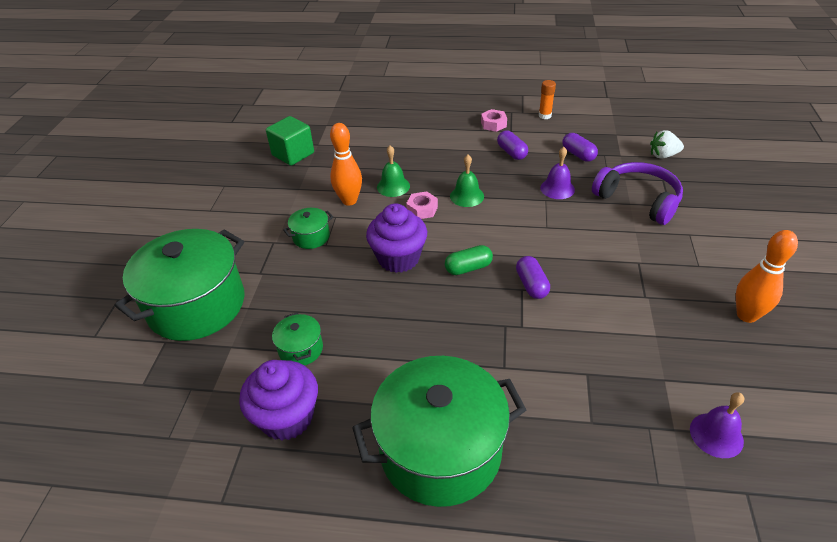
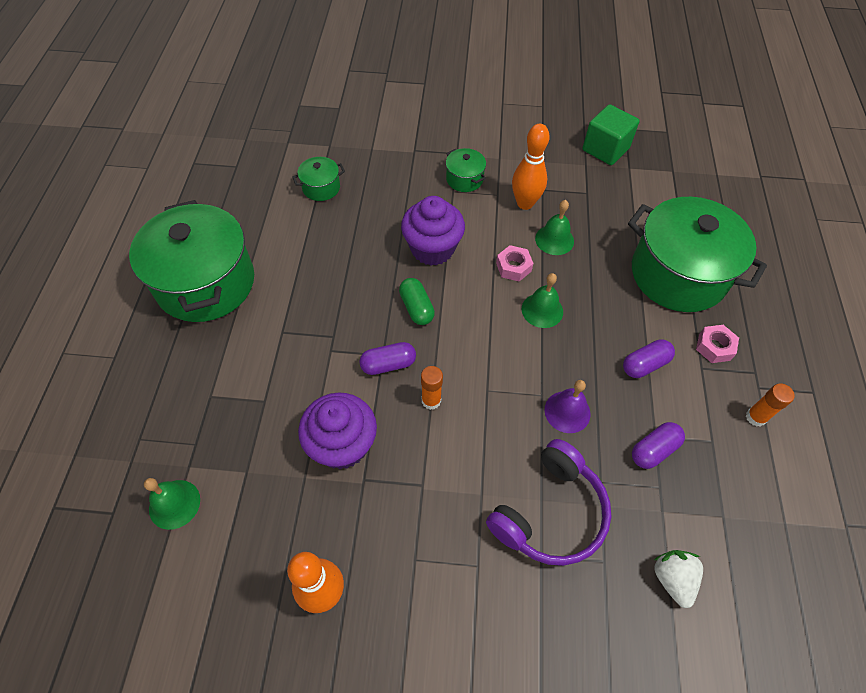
camera: 85 degrees right, 15 degrees up
(197, 305) = (377, 118): green pot -> green pot (678, 274)
(287, 417) = (255, 187): purple cupcake -> purple cupcake (342, 445)
(562, 258) = (431, 400): none -> orange glue stick
(716, 435) = (174, 504): purple bell -> green bell

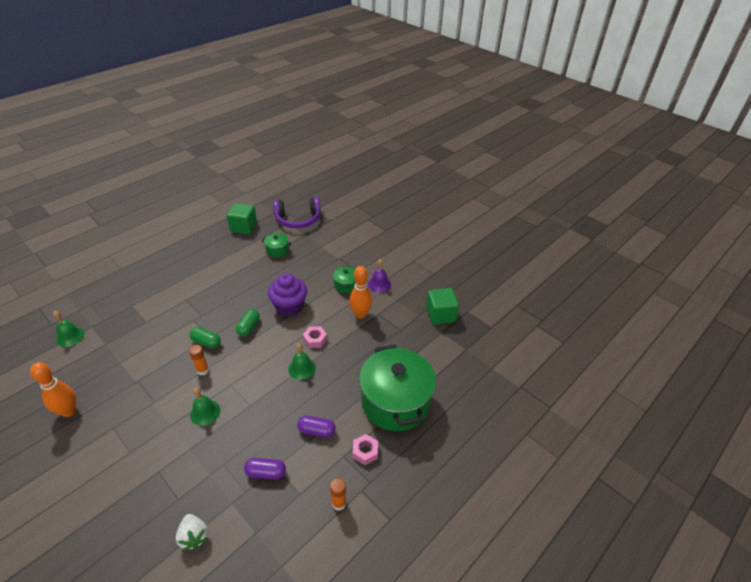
camera: 40 degrees right, 15 degrees down
(206, 283) = (185, 261): green pot -> none
(229, 184) = (243, 227): none -> green cube
(342, 445) = (148, 361): purple cupcake -> none
(388, 364) = (206, 342): purple capsule -> green capsule
(550, 513) = (184, 458): purple headphones -> purple headphones (298, 219)
(554, 239) = (352, 340): green bell -> green bell (205, 412)
(567, 411) = (251, 422): purple bell -> purple bell (379, 284)
(672, 579) = (194, 536): white strawberry -> white strawberry turned 120 degrees clockwise

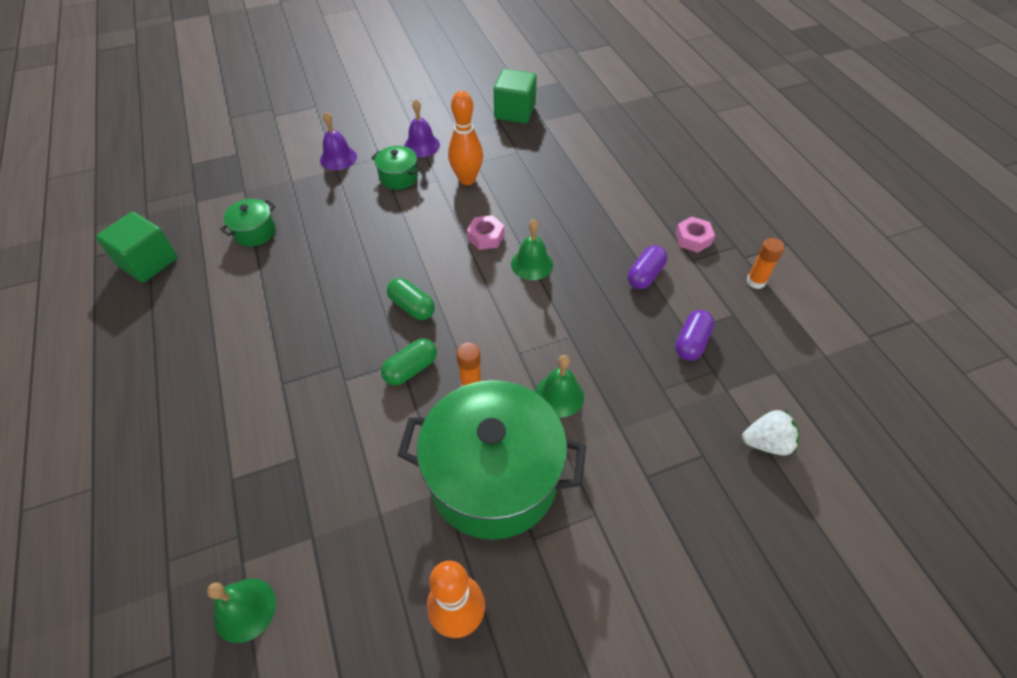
camera: 65 degrees left, 10 degrees up
(289, 306) = (400, 248): purple cupcake -> none
(298, 219) = (197, 189): purple headphones -> none
(348, 256) = (338, 158): none -> purple bell
(395, 402) = (631, 192): green pot -> green pot (493, 477)

